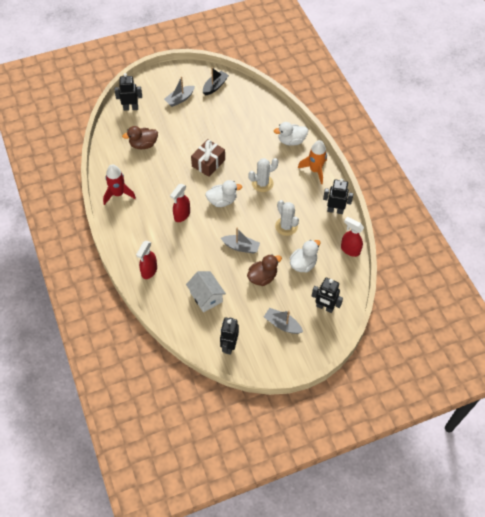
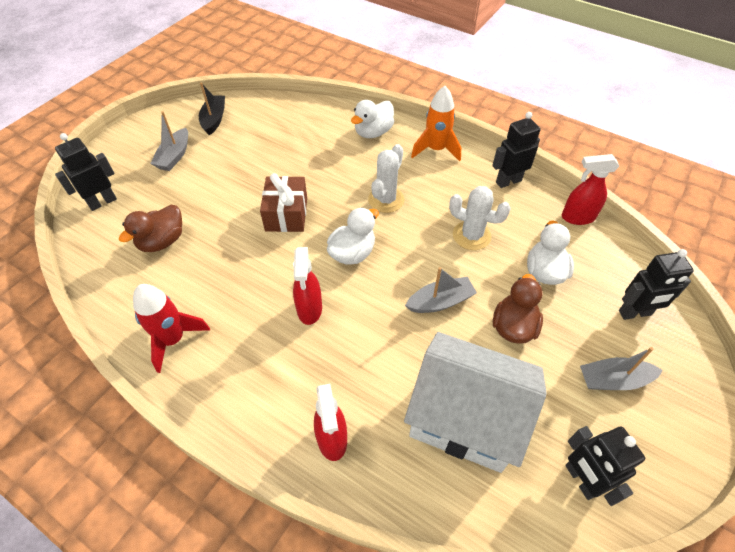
camera: 35 degrees left, 5 degrees down
(206, 297) = (465, 418): white house -> white house, size x1.71

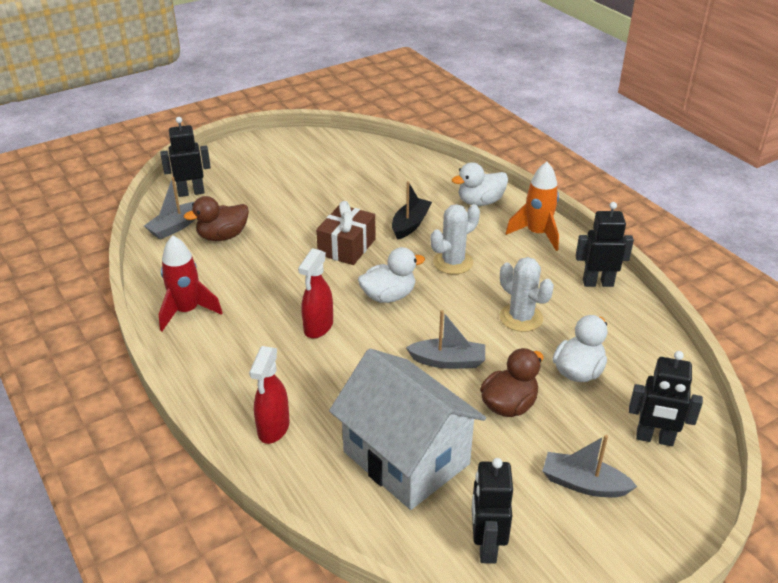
camera: 25 degrees right, 15 degrees down
(174, 156) = (274, 173): grey boat -> grey boat (175, 227)
(214, 119) = (329, 152): black boat -> black boat (410, 224)
(577, 217) = (653, 337): red spray bottle -> none

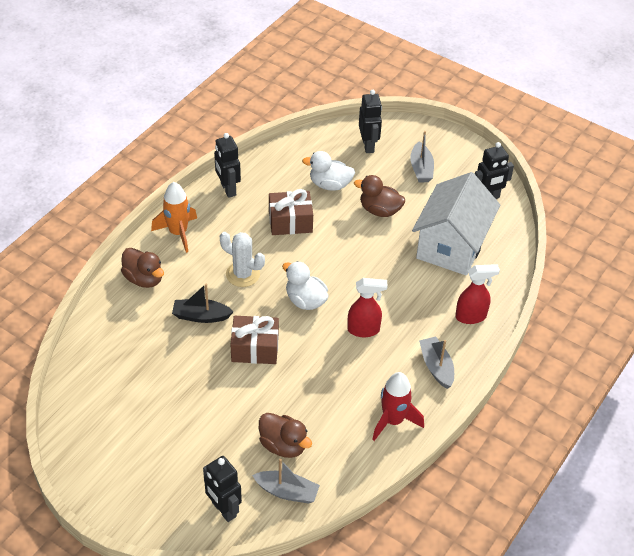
camera: 115 degrees left, 10 degrees up
(448, 361) = (357, 248): grey boat -> grey boat (436, 367)
(480, 202) = (144, 279): white duck -> brown duck
(521, 318) = (290, 222): white cactus -> brown gift

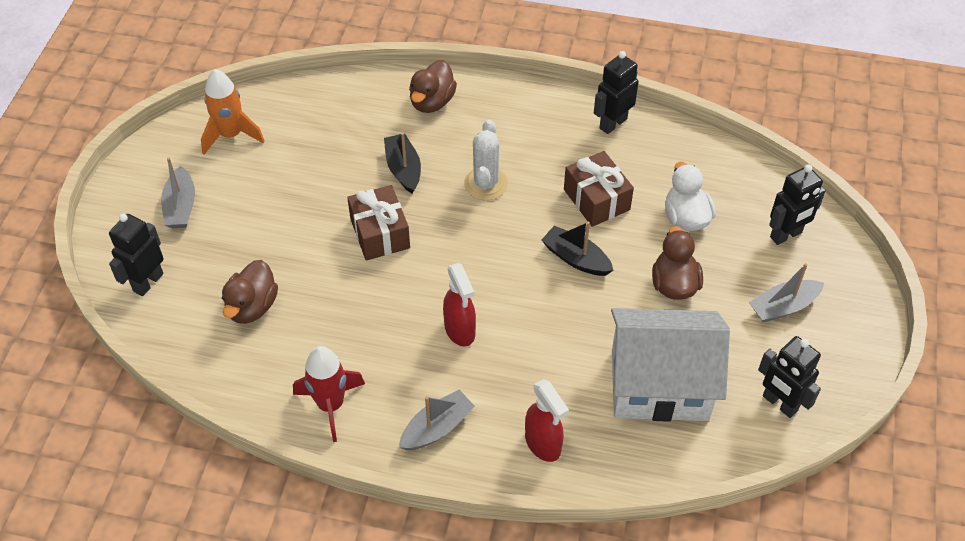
camera: 70 degrees right, 5 degrees up
(178, 233) = (516, 105): orange rocket -> orange rocket (231, 135)
(287, 492) = (190, 331): grey boat -> grey boat (181, 206)
(305, 300) = (476, 256): white duck -> none
(334, 250) = (576, 258): none -> black boat

